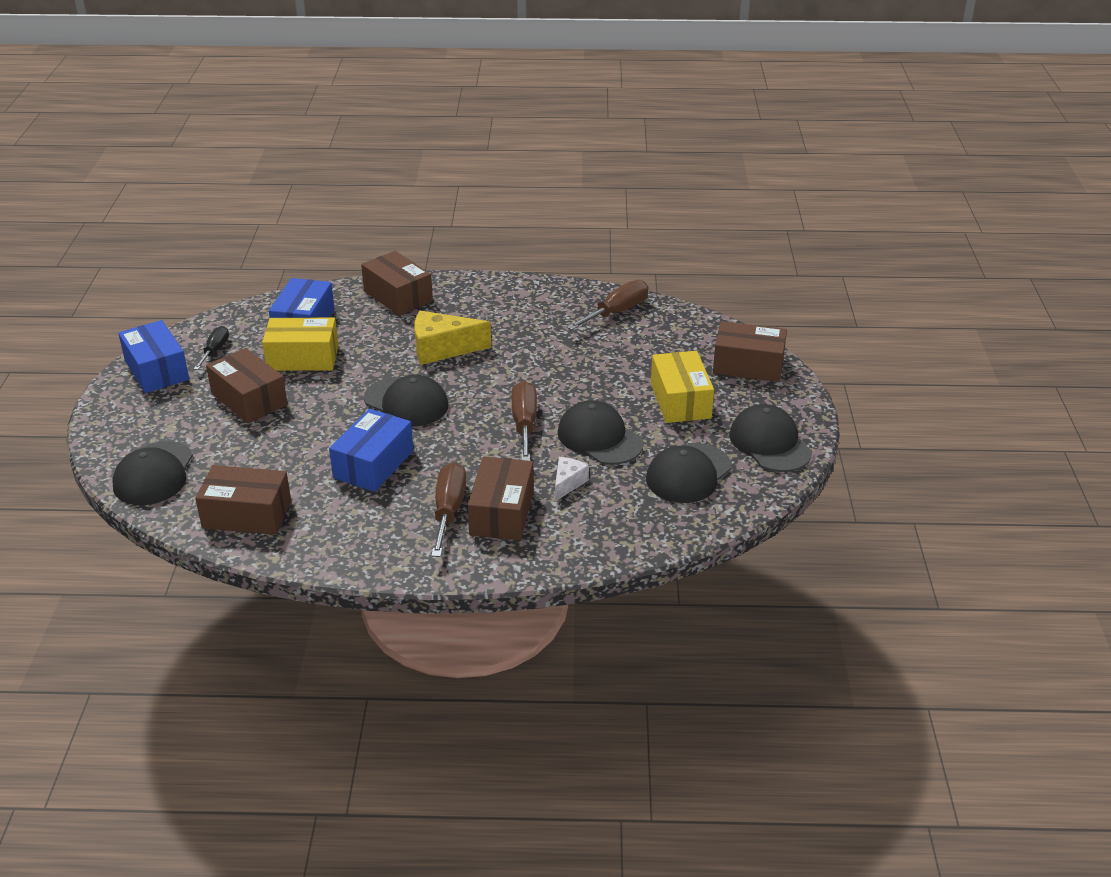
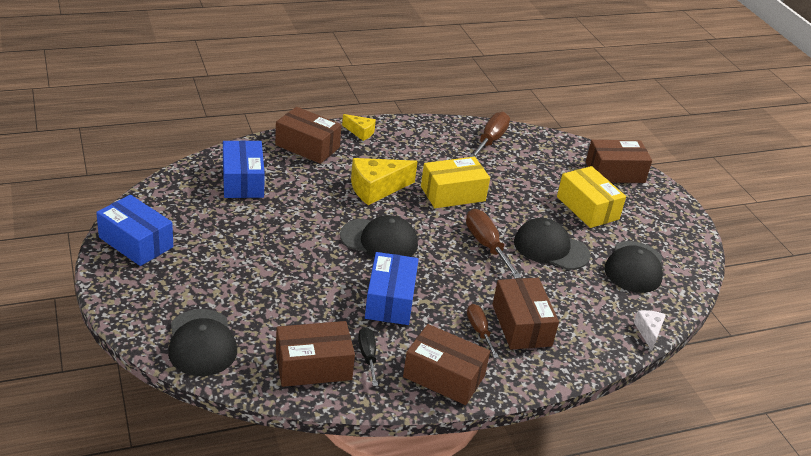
camera: 25 degrees left, 0 degrees up
(215, 350) = (178, 216): black screwdriver -> black screwdriver (367, 356)
(249, 399) = (241, 258): brown box -> brown box (444, 376)
(303, 358) = (263, 212): yellow box -> yellow box (453, 194)
(449, 510) = (479, 331): brown screwdriver -> brown screwdriver, size x0.63
(468, 288) = (360, 132): none -> yellow cheese
(568, 483) = (554, 291): white cheese -> white cheese (649, 332)
(770, 443) = (673, 233): black cap -> none

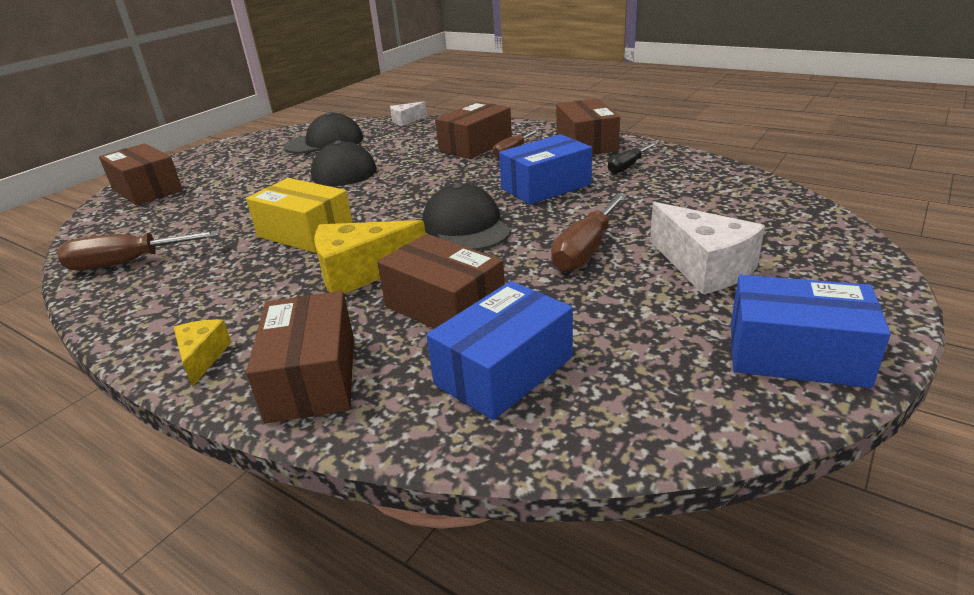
camera: 120 degrees left, 5 degrees down
(136, 242) = (796, 354): blue box -> blue box turned 75 degrees counterclockwise
(201, 343) = (787, 220): black cap -> none
(217, 275) = (703, 267): none -> white cheese
(313, 366) = (686, 175): brown box -> brown box (445, 306)
(376, 189) = (361, 272): yellow cheese -> yellow cheese turned 135 degrees clockwise
(486, 245) = (384, 188): brown screwdriver -> brown screwdriver (586, 250)
(587, 208) = (244, 178): yellow box -> none

